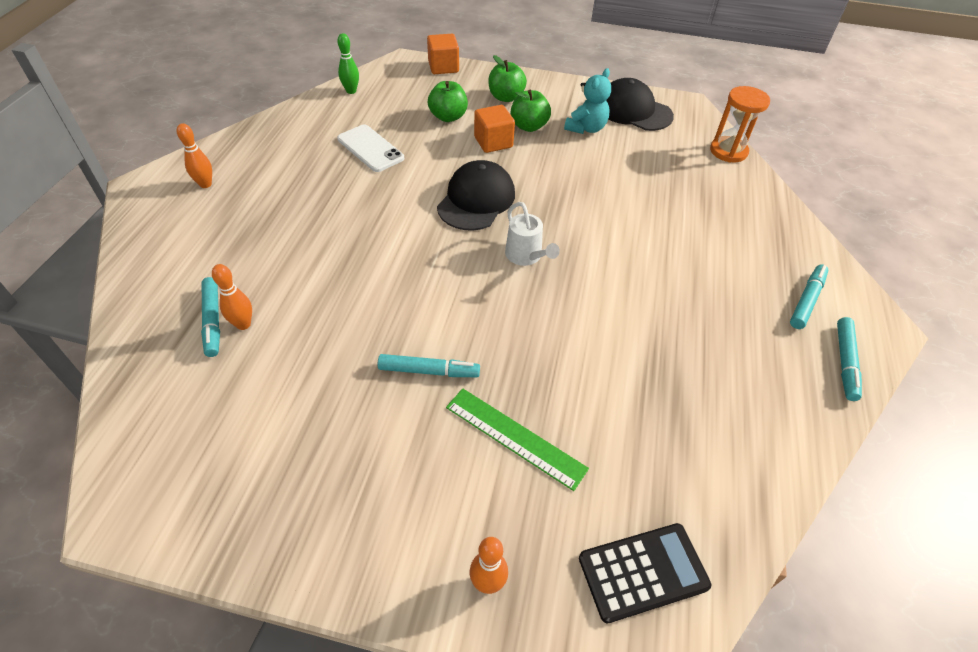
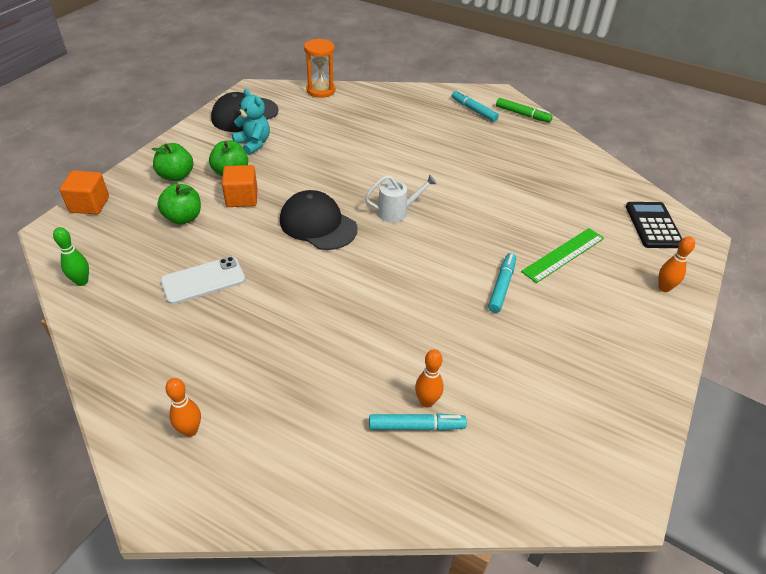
camera: 75 degrees left, 5 degrees down
(845, 362) = (522, 114): turquoise marker -> green marker

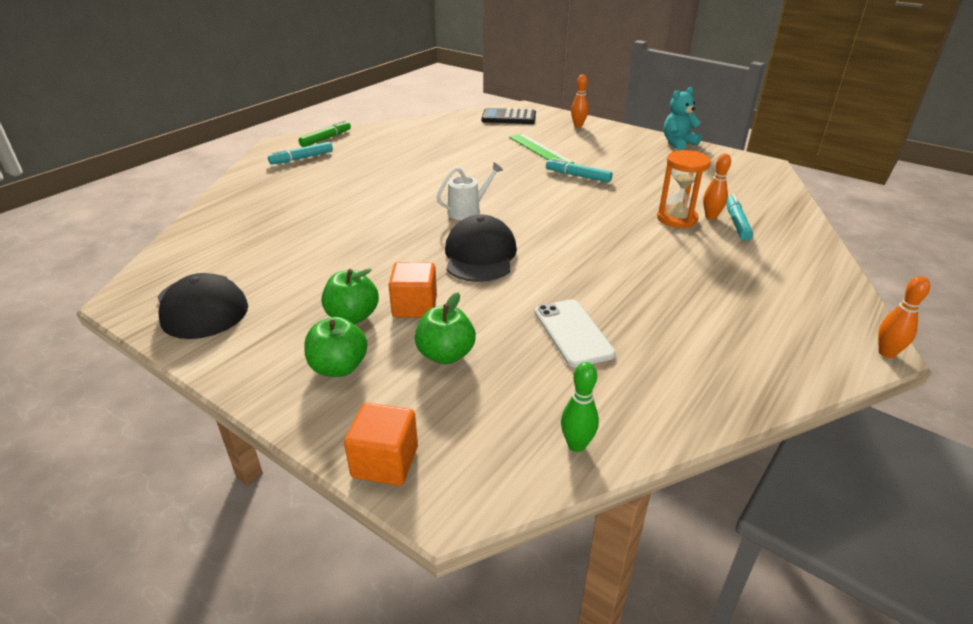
camera: 80 degrees left, 10 degrees down
(190, 430) = (788, 333): orange bowling pin -> orange bowling pin (886, 353)
(253, 144) = (288, 298): turquoise teddy bear -> turquoise teddy bear (678, 143)
(318, 224) = (480, 255): black cap -> black cap turned 135 degrees clockwise
(321, 90) = (181, 243): orange hourglass -> orange hourglass (677, 219)
(397, 212) = (468, 211): white watering can -> white watering can turned 60 degrees clockwise

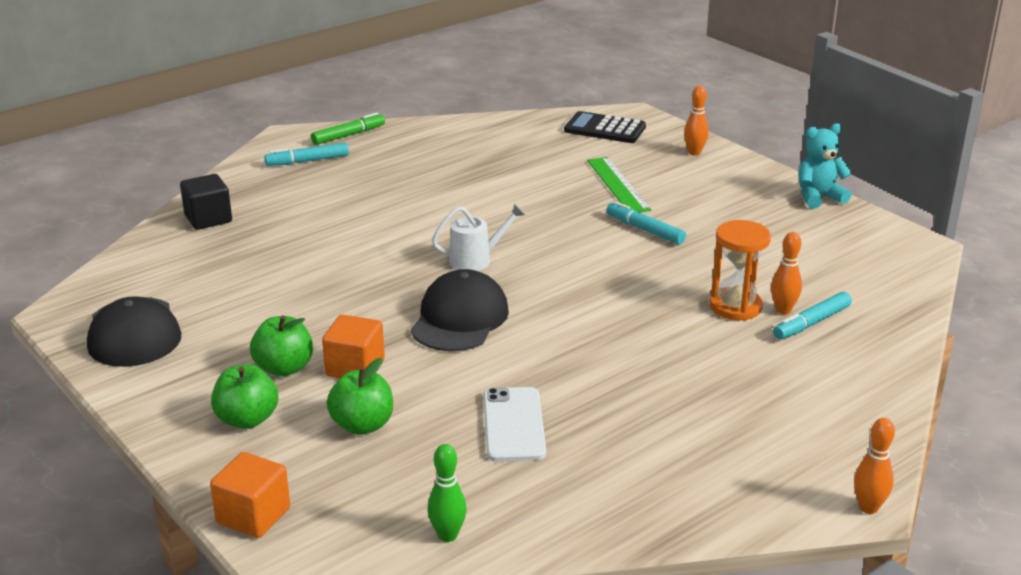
camera: 15 degrees right, 5 degrees down
(237, 207) = (208, 219): none -> black cube
(736, 222) = (811, 323): turquoise marker -> turquoise marker turned 150 degrees counterclockwise

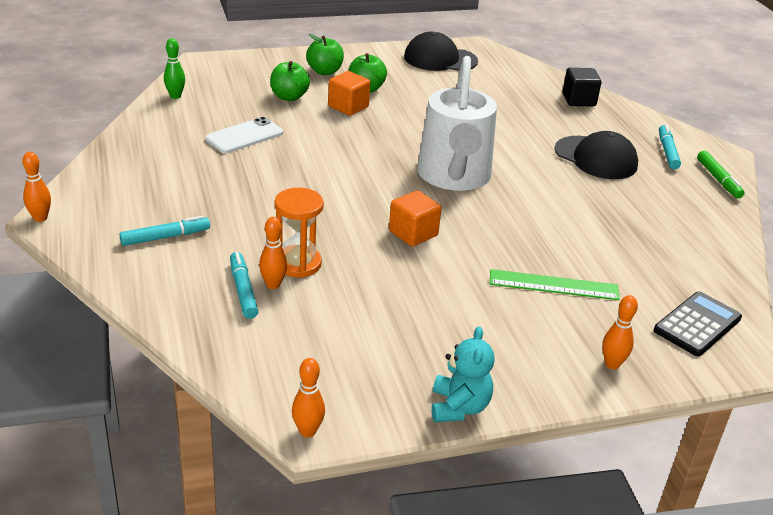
camera: 110 degrees right, 5 degrees up
(253, 516) = (243, 59): orange cube -> orange cube (413, 233)
(459, 318) = (376, 150): black cap -> black cap (596, 158)
(476, 260) = (454, 177): white watering can -> white watering can, size x2.25
(513, 425) = (244, 136): white phone -> white phone turned 60 degrees counterclockwise
(645, 230) = (454, 267): turquoise marker -> turquoise marker (165, 237)
(925, 246) = (307, 431): none -> orange bowling pin

